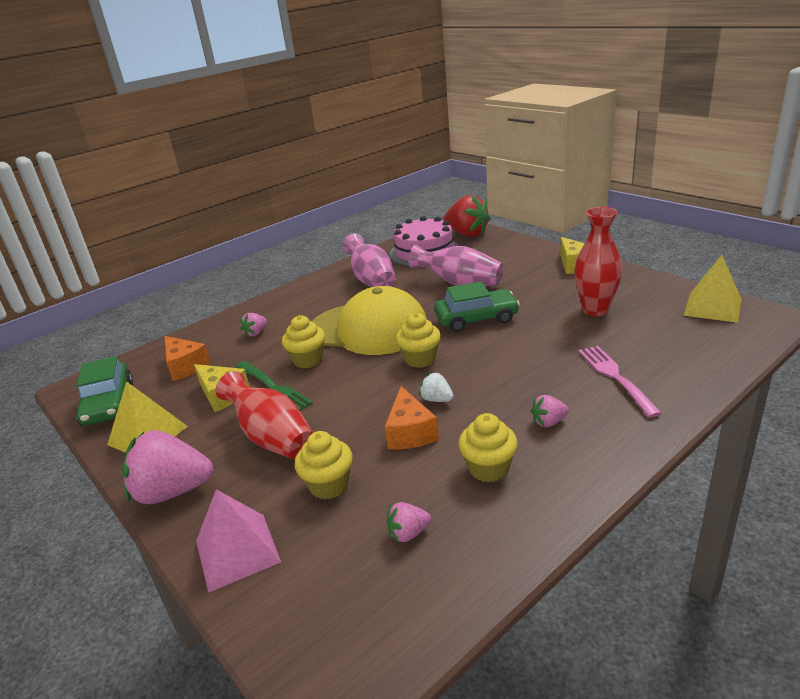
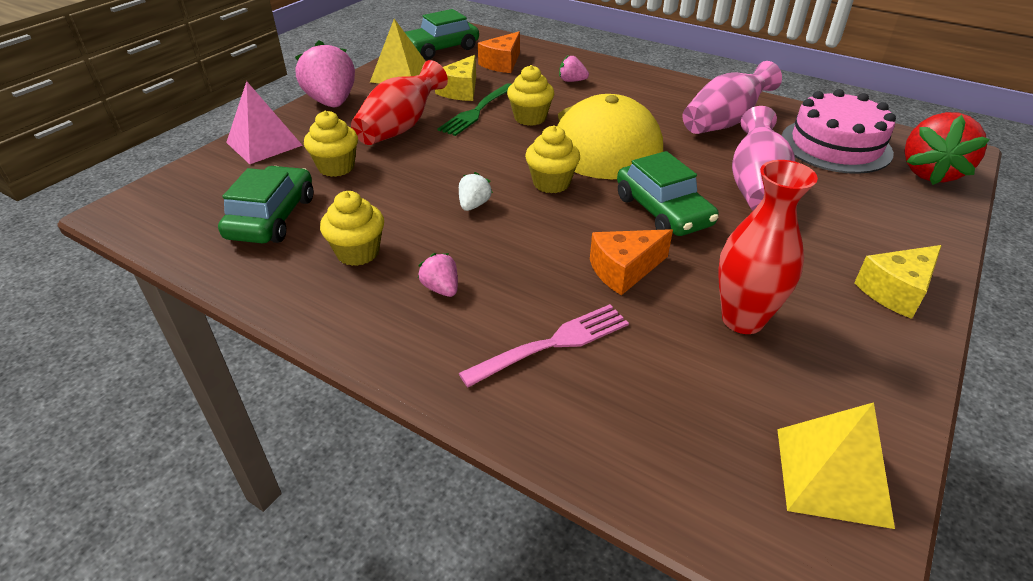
camera: 70 degrees right, 10 degrees up
(408, 533) = (272, 217): pink strawberry -> green car
(410, 432) = (414, 197): orange cheese -> orange cheese (624, 270)

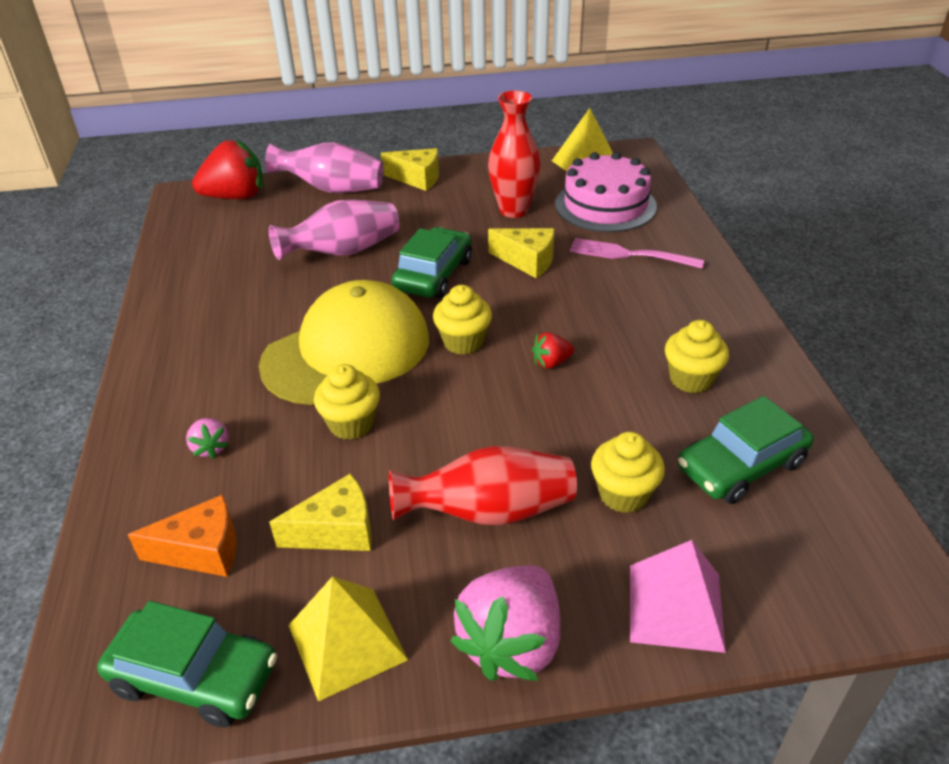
camera: 130 degrees left, 0 degrees up
(441, 288) = (657, 317): pink strawberry -> none
(474, 205) = (551, 363): white strawberry -> red strawberry
(477, 111) = (378, 476): green fork -> none
(624, 270) = (527, 261): orange cheese -> yellow cheese
(724, 122) = (230, 303): pink vase -> pink vase (332, 189)
(835, 145) = (225, 240): pink cake -> pink cake (605, 205)

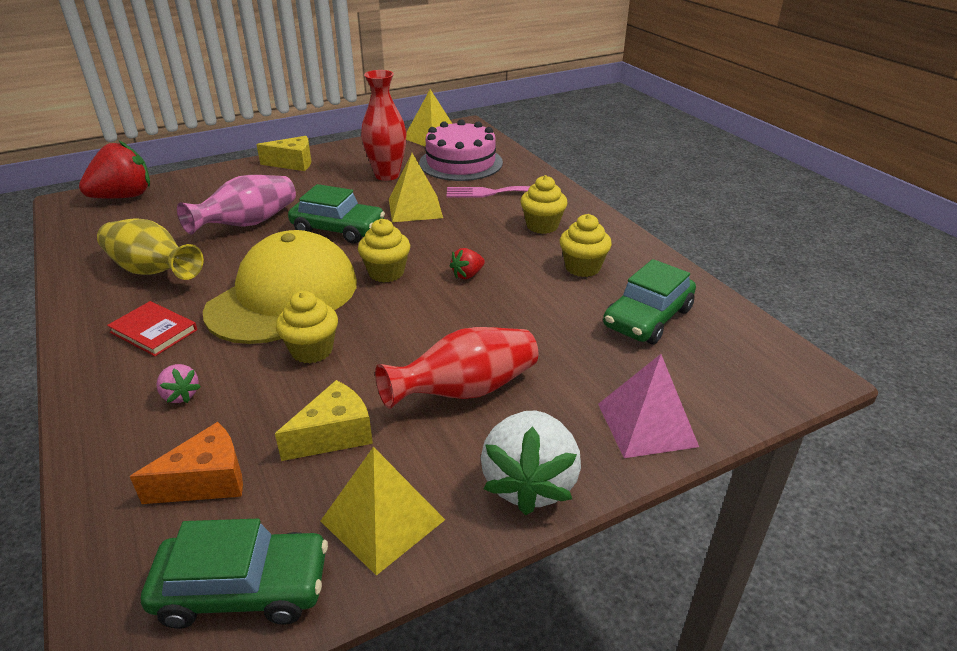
camera: 20 degrees left, 5 degrees down
(211, 367) = (154, 331): none -> red book
(233, 295) = (152, 271): none -> yellow vase
(332, 189) = (217, 180): pink vase -> none
(433, 275) = (338, 229): green car -> green car turned 105 degrees clockwise
(512, 643) = (529, 483): pink strawberry -> white strawberry
(527, 261) = (415, 208): yellow cheese -> yellow pyramid
(623, 494) = (569, 355): yellow cupcake -> yellow cupcake (542, 226)

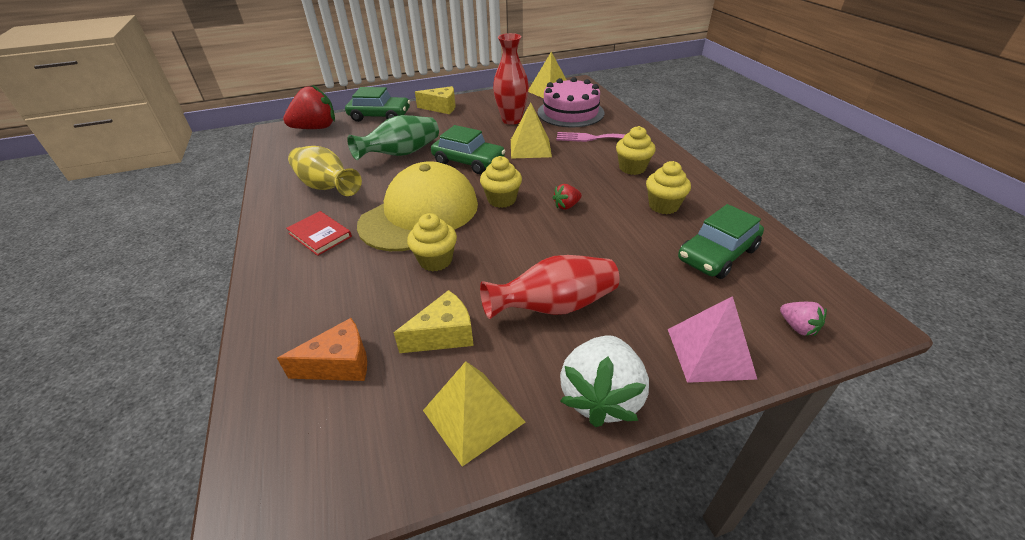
camera: 10 degrees right, 5 degrees up
(180, 395) = (331, 289): pink strawberry -> pink strawberry (797, 327)
(243, 588) = (353, 463): green car -> green car (380, 116)
(247, 224) = (401, 154): pink vase -> green vase

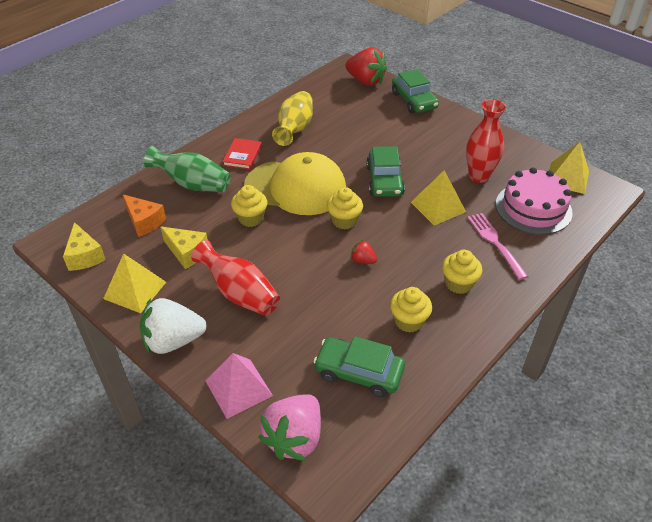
camera: 60 degrees right, 5 degrees up
(401, 154) = (366, 141): green vase -> green vase (192, 184)
(441, 108) = (461, 125): yellow cheese -> yellow cheese (85, 256)
(797, 327) = (294, 438): pink strawberry -> pink strawberry, size x2.12

